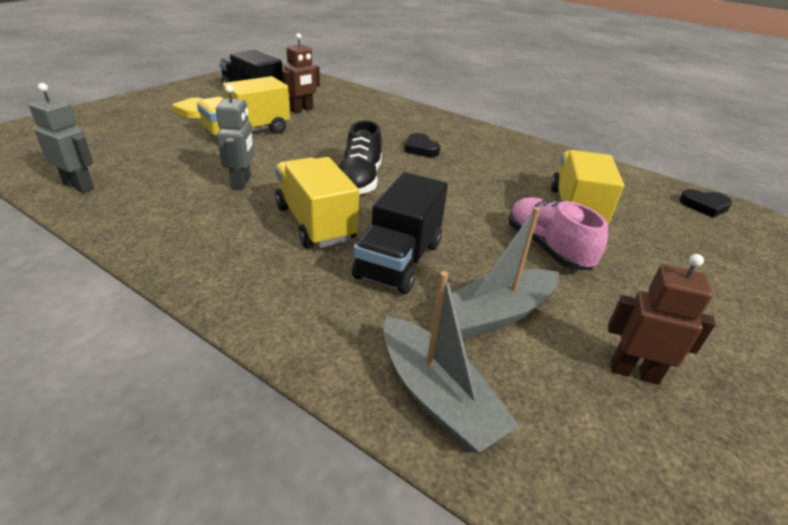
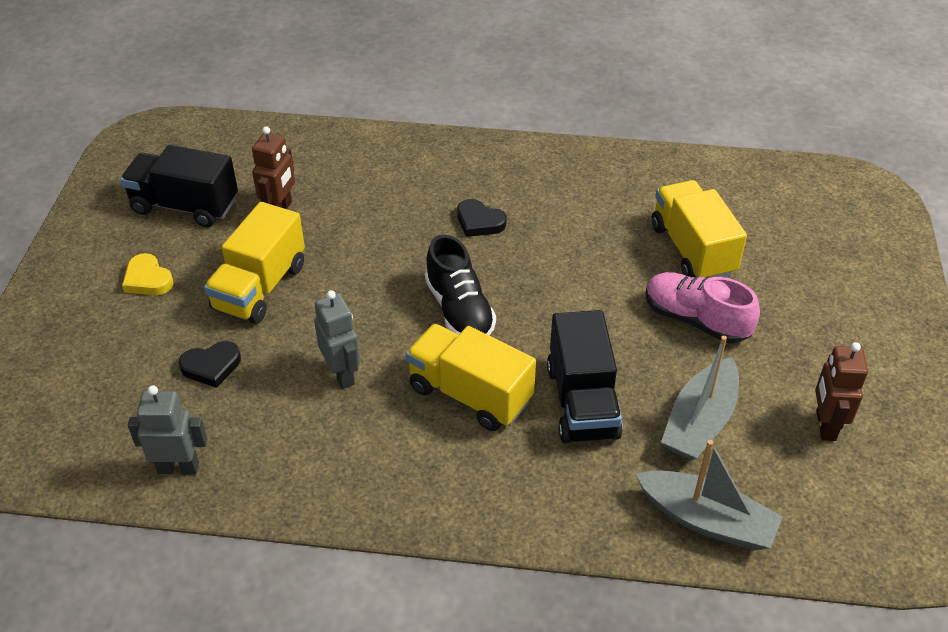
camera: 25 degrees left, 10 degrees up
(634, 372) = (825, 425): brown robot -> brown robot turned 75 degrees counterclockwise
(704, 206) = (803, 185): black heart -> black heart (211, 366)

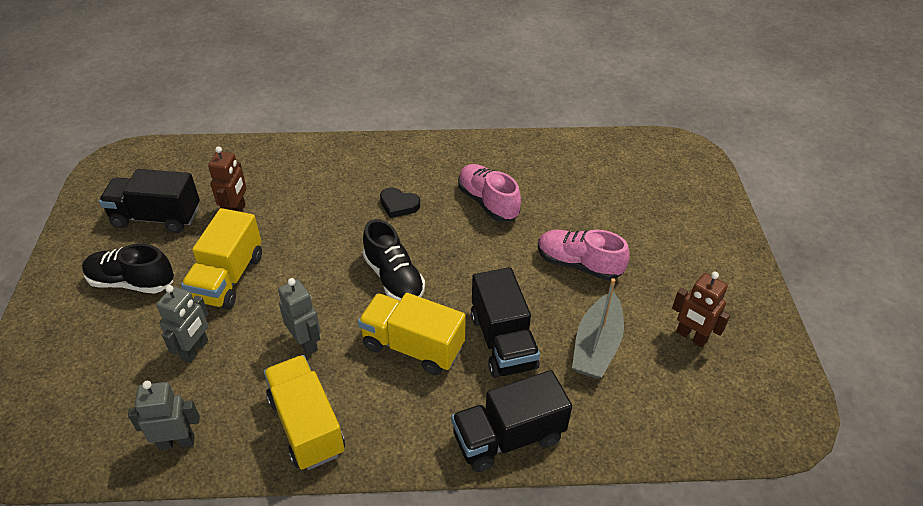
camera: 10 degrees left, 0 degrees up
(147, 279) = (132, 282): yellow heart -> black shoe
(211, 366) = (195, 350): black heart -> grey robot
(569, 515) = (508, 437): none -> black truck
(592, 230) = (488, 202): none -> pink shoe
(692, 250) = (566, 209): yellow truck -> yellow truck (306, 425)
(707, 520) = (616, 426): grey boat -> none
(825, 425) = (691, 336): brown robot -> brown robot turned 45 degrees counterclockwise

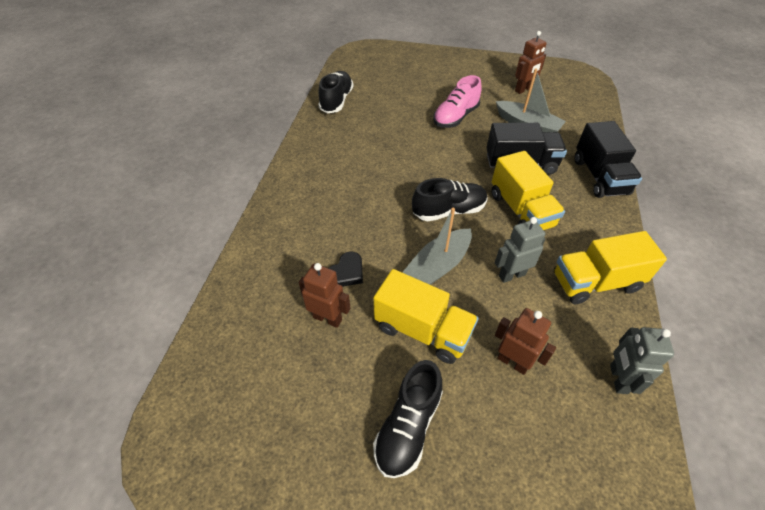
camera: 75 degrees left, 5 degrees up
(156, 217) = (306, 400): black truck -> none
(195, 350) = (513, 362): grey robot -> brown robot
(308, 279) = (437, 267): none -> grey boat
(399, 205) = (362, 196): black heart -> black heart (346, 272)
(412, 346) = (521, 210): yellow truck -> yellow truck turned 60 degrees counterclockwise
(488, 202) = (379, 146): pink shoe -> none
(559, 151) = (336, 101): none -> black shoe

